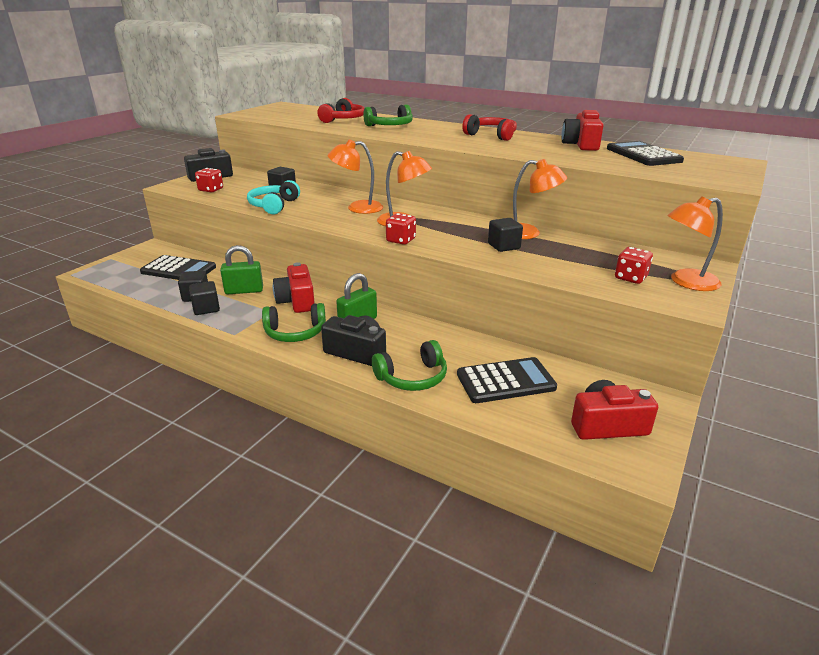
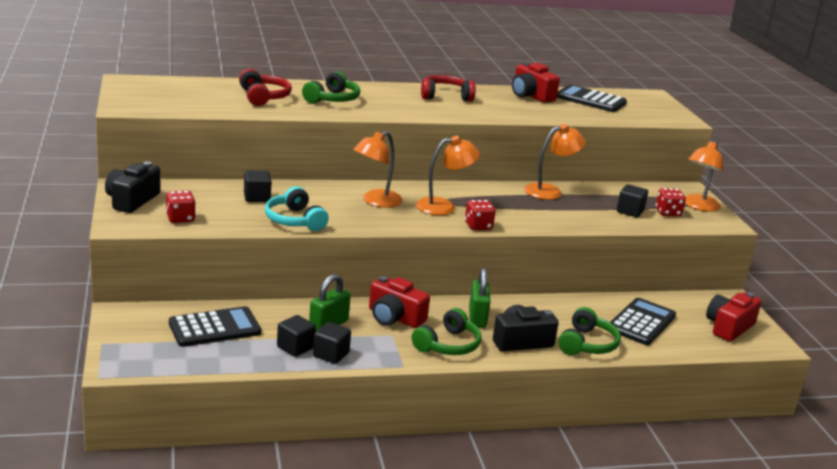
camera: 45 degrees left, 5 degrees down
(503, 246) = (556, 209): black cube -> black cube (630, 211)

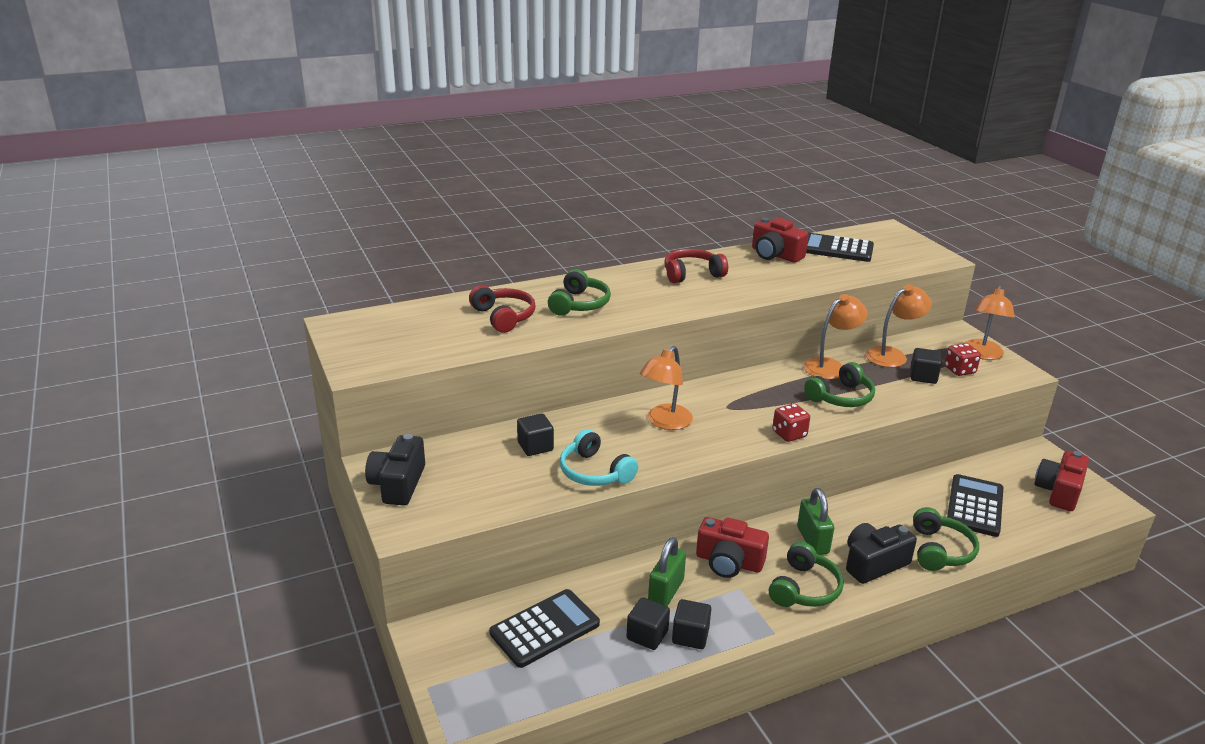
camera: 10 degrees left, 5 degrees up
(180, 218) = (467, 500): red dice -> none
(444, 206) = (738, 413): orange lamp -> orange lamp (892, 355)
(543, 212) = (841, 397): none -> green headphones

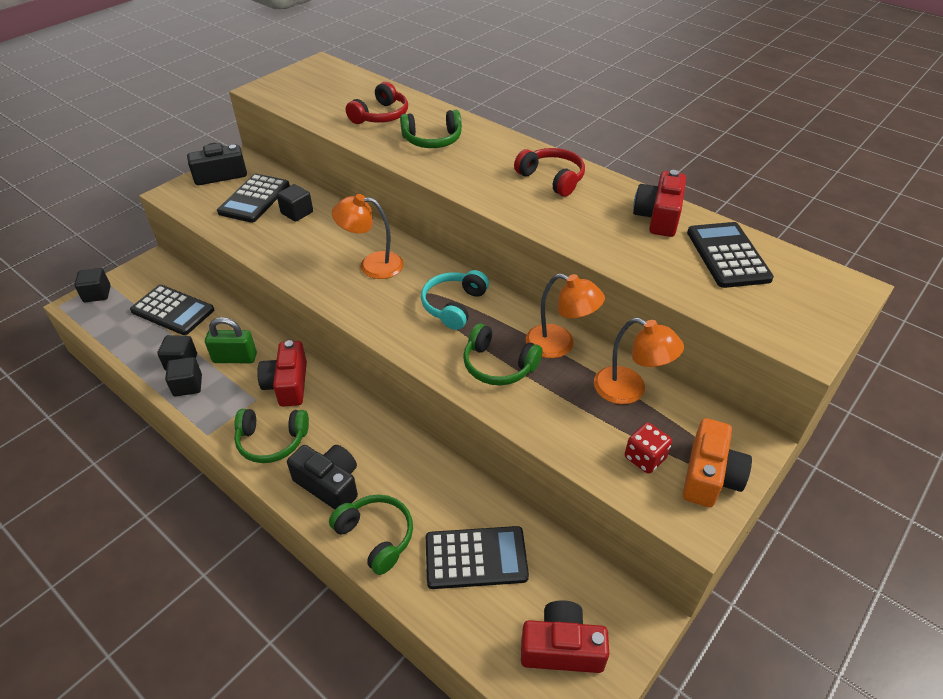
camera: 65 degrees right, 15 degrees up
(479, 469) = (254, 199): none -> black calculator
(594, 472) = (276, 249): turquoise headphones -> turquoise headphones (453, 305)
(789, 434) = (400, 343): red dice -> none
(812, 540) = (344, 432): green padlock -> none
(923, 376) = (599, 425): black cube -> black cube (97, 294)
(940, 550) = (376, 536): green headphones -> green headphones turned 120 degrees counterclockwise
(982, 354) = (709, 476): orange lamp -> orange camera

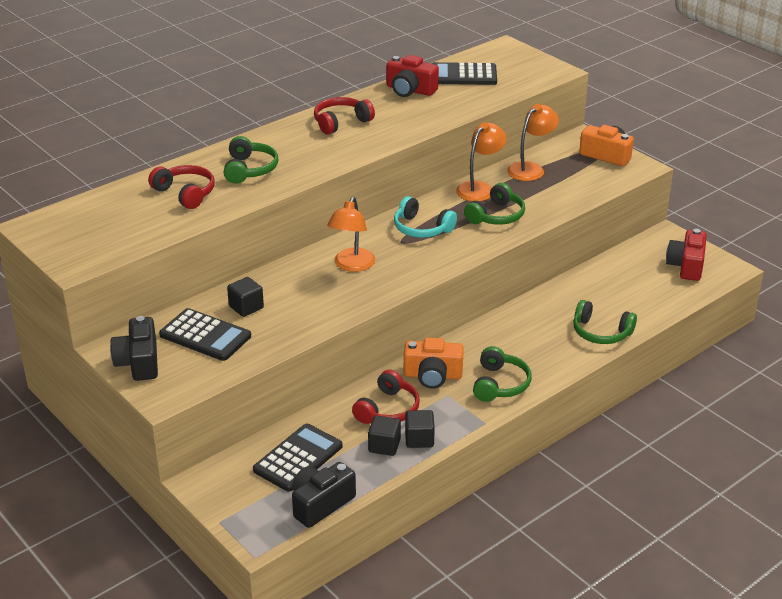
camera: 80 degrees left, 10 degrees down
(97, 294) = (244, 524): black cube -> none
(235, 358) = (388, 409): green padlock -> red headphones
(287, 384) = (432, 375): red camera -> orange camera
(329, 484) = (550, 353): black camera -> black camera (320, 504)
(376, 536) = (601, 332): green headphones -> green headphones turned 120 degrees counterclockwise
(476, 558) = (621, 290): black calculator -> none
(645, 458) = (590, 173): red dice -> none

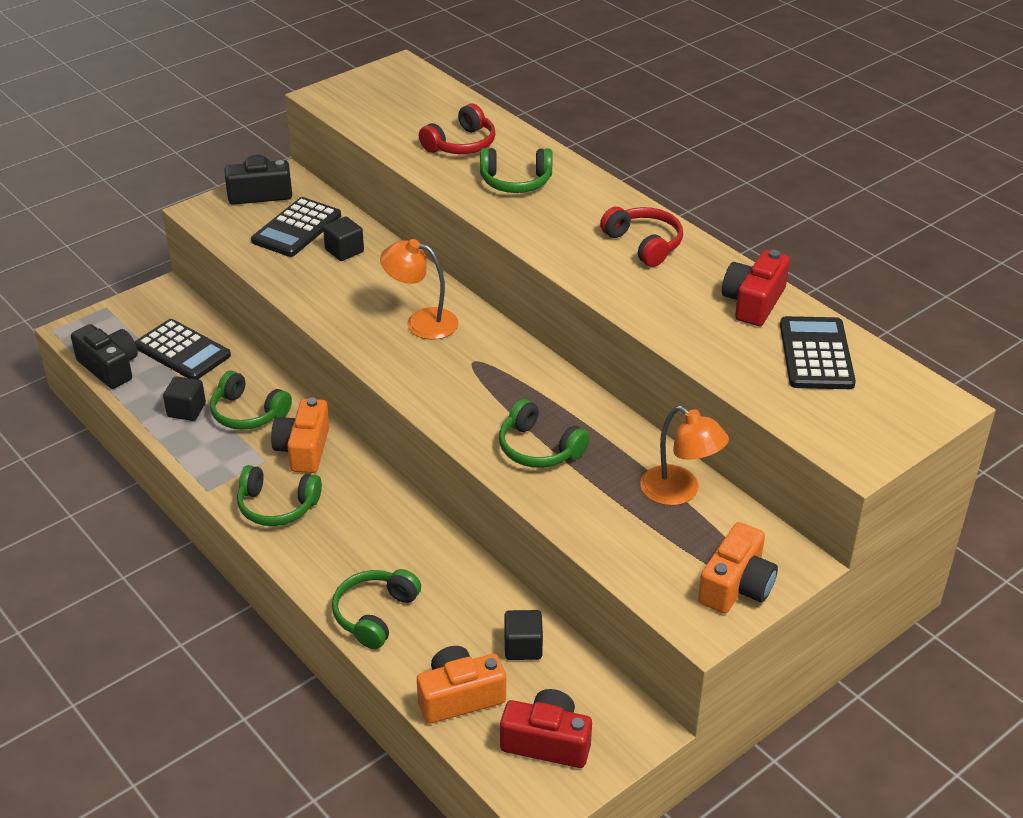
camera: 90 degrees right, 5 degrees up
(388, 409) = (248, 413): red headphones -> green headphones
(419, 439) = (191, 436): black cube -> black cube (523, 647)
(421, 228) = (505, 379): turquoise headphones -> none
(480, 188) = (615, 436): orange lamp -> none
(662, 297) = (459, 697): none -> orange camera

